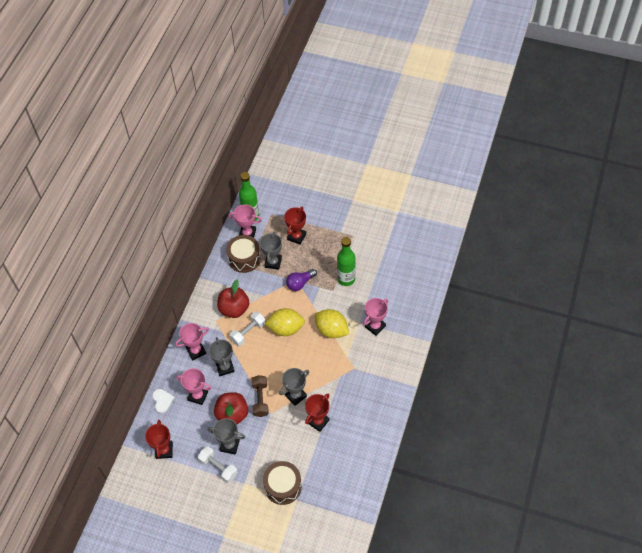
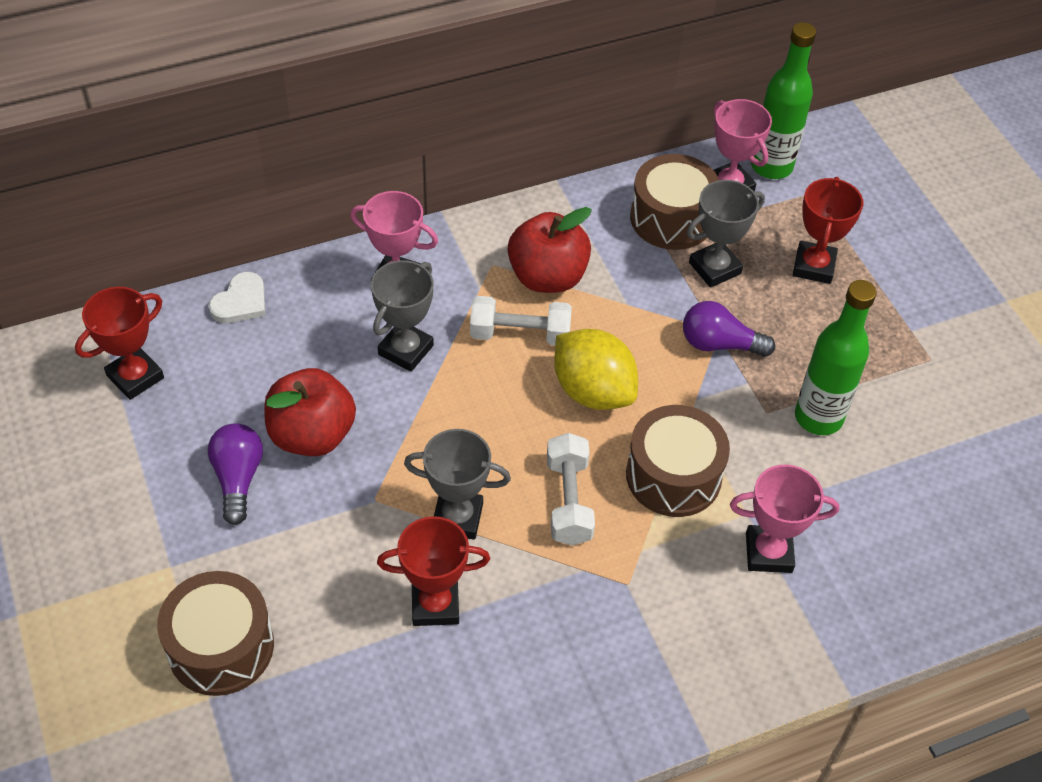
camera: 45 degrees right, 5 degrees down
(198, 396) = (302, 349): pink trophy -> none
(218, 467) = (171, 494): white dumbbell -> white dumbbell (569, 501)
(229, 445) = (238, 479): grey trophy -> purple light bulb
(260, 399) = (390, 460): brown dumbbell -> none
(296, 237) = (814, 266): red trophy -> red trophy turned 60 degrees counterclockwise
(331, 330) = (673, 475): yellow lemon -> brown drum

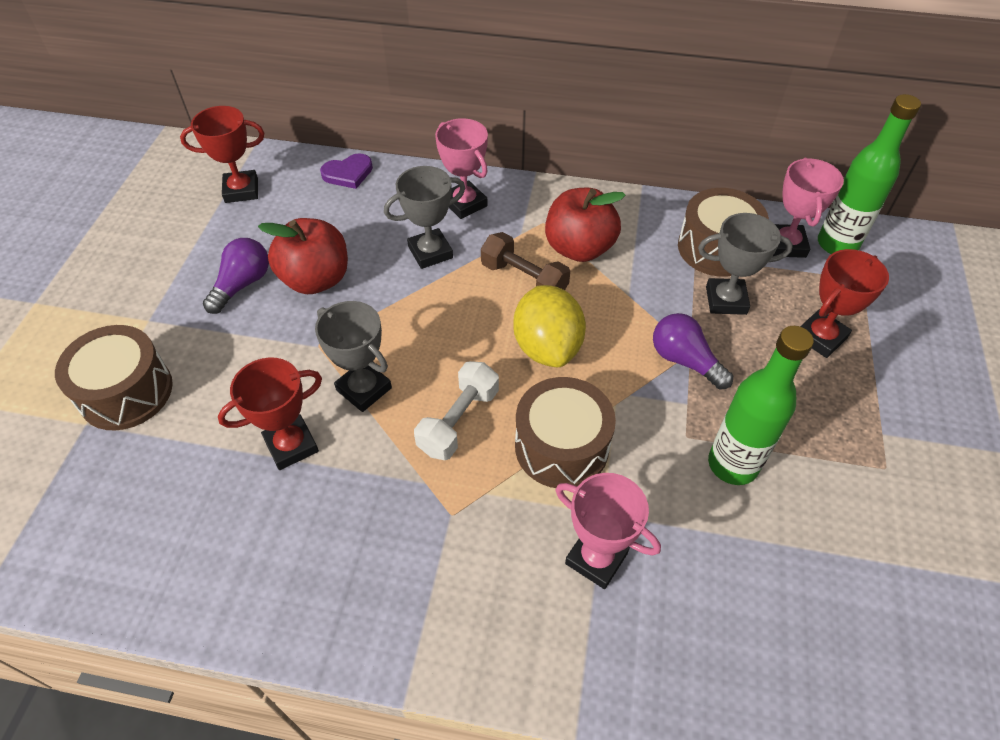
camera: 35 degrees right, 0 degrees up
(241, 302) = (348, 173): white heart -> purple heart
(435, 605) = (291, 445): red trophy -> red trophy turned 60 degrees counterclockwise
(520, 334) = (524, 279): white dumbbell -> brown dumbbell

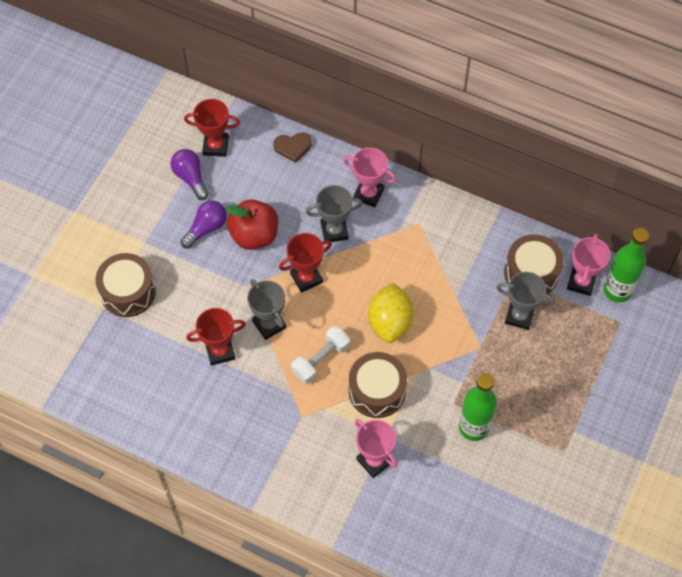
camera: 15 degrees right, 10 degrees up
(348, 173) = (293, 147): purple heart -> brown heart
(464, 204) = (368, 194): pink trophy -> pink trophy turned 45 degrees counterclockwise
(524, 279) = (391, 267): brown dumbbell -> none
(579, 248) = (436, 251): red apple -> none
(685, 361) = (473, 353): purple light bulb -> purple light bulb (191, 178)
(820, 337) = (569, 358): red trophy -> red trophy (306, 278)

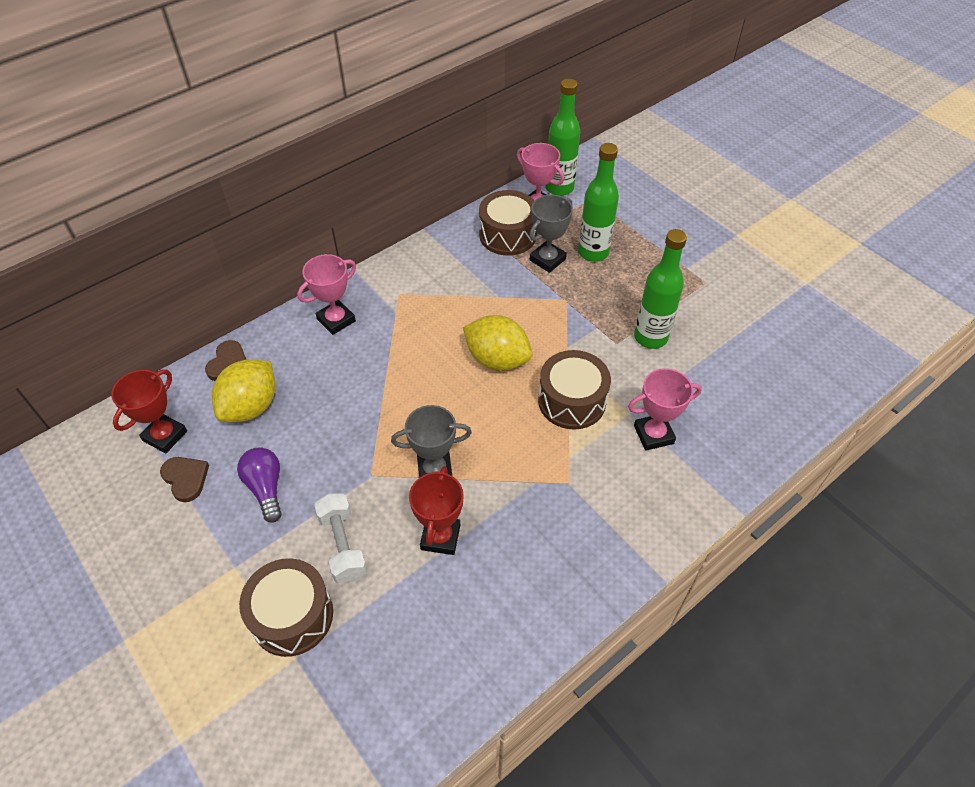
camera: 65 degrees left, 10 degrees down
(191, 178) = (186, 478): purple light bulb -> brown heart
(254, 235) = (311, 442): red apple -> none
(264, 183) = (251, 406): none -> yellow lemon
(306, 278) = (398, 412): red trophy -> none
(321, 360) = (508, 437): white dumbbell -> white dumbbell (343, 545)
(334, 231) = (358, 365): grey trophy -> none
(549, 349) = (593, 252): none -> green bottle

